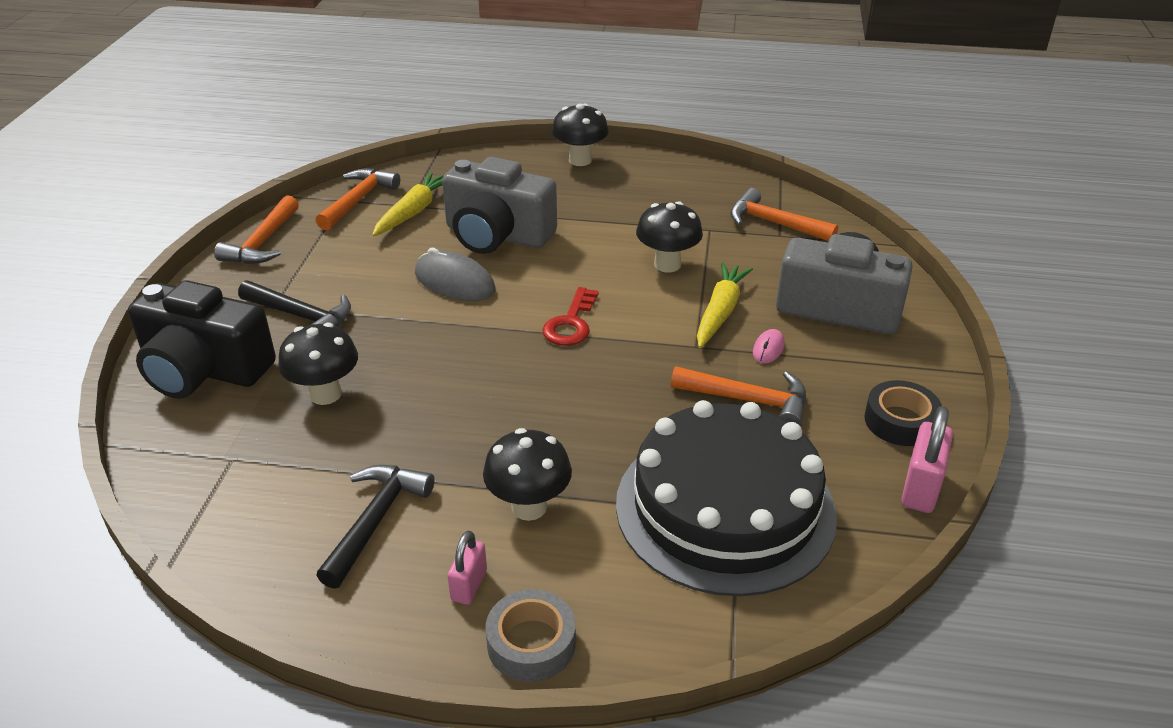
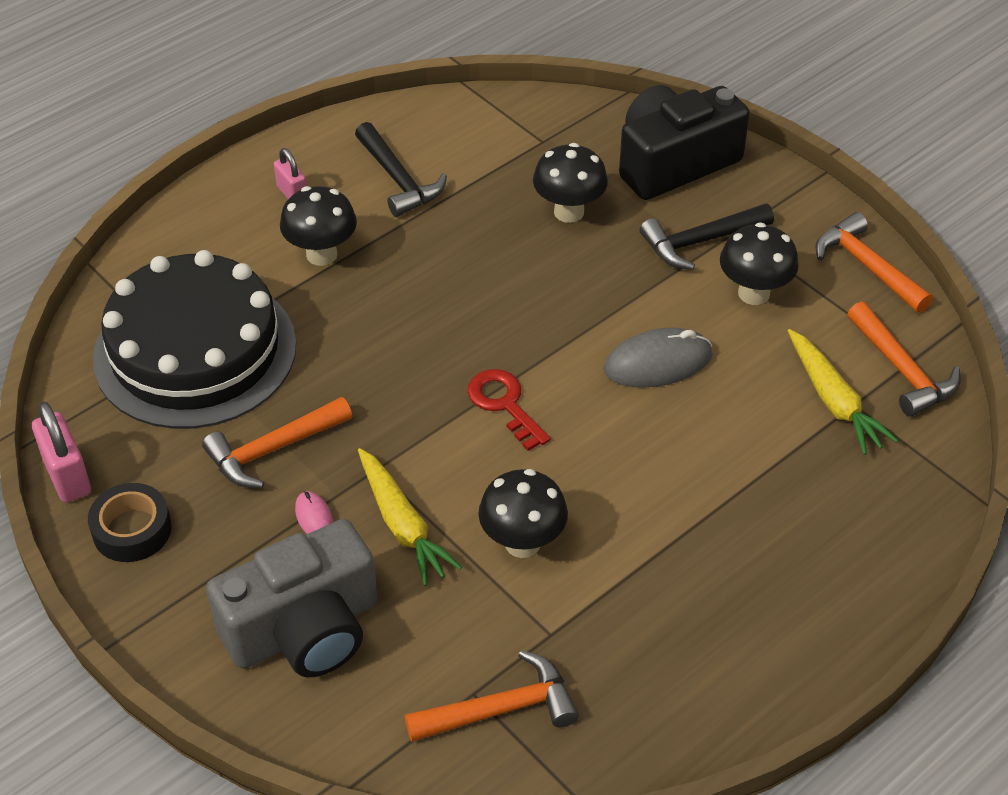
camera: 130 degrees right, 10 degrees up
(497, 235) = (718, 441): grey camera -> none
(531, 643) = (217, 197): grey tape -> none
(580, 160) = (835, 625): black mushroom -> black mushroom (753, 293)

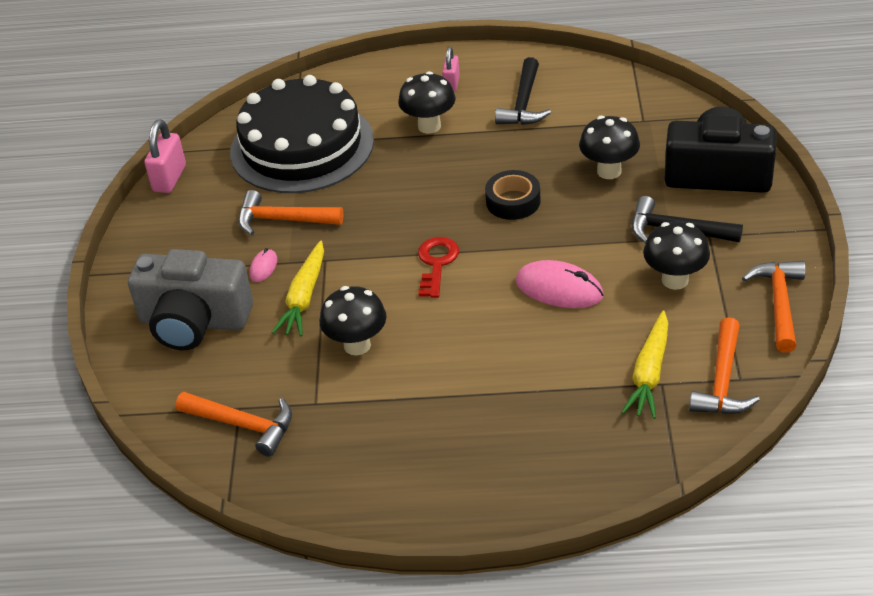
camera: 45 degrees right, 5 degrees down
(132, 530) = (169, 223): black tape -> black tape (513, 201)
(658, 363) = (559, 289): grey mouse -> pink mouse

